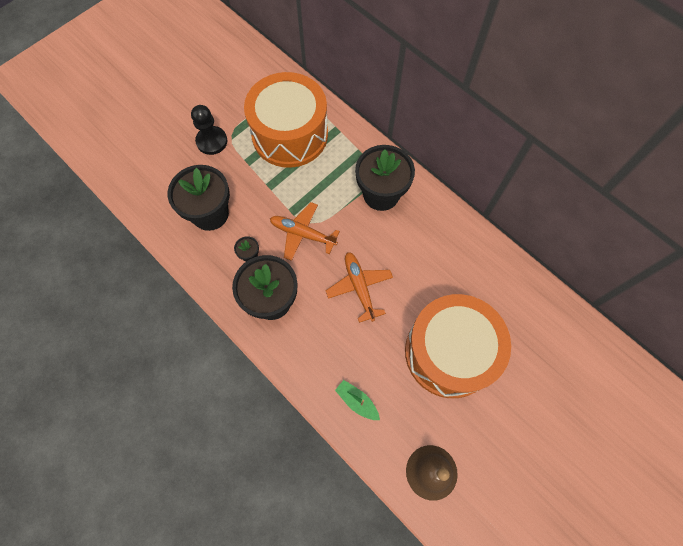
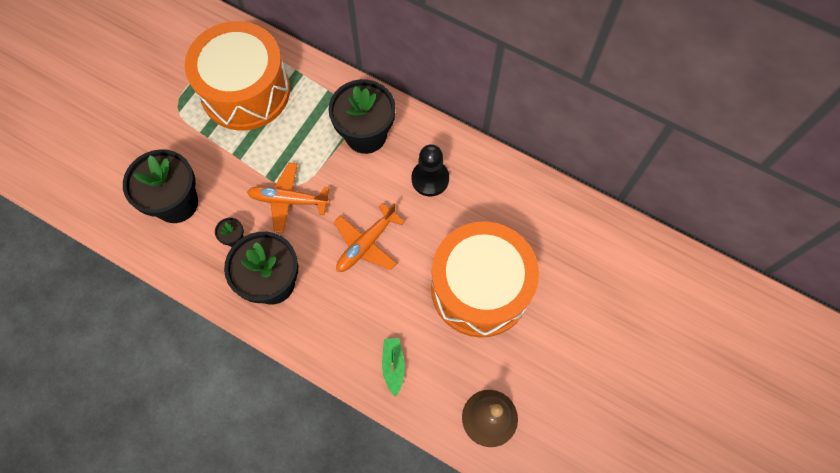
camera: 15 degrees left, 0 degrees up
(212, 141) = (156, 120): black pawn -> black pawn (430, 179)
(357, 401) = (393, 366): green boat -> green boat turned 60 degrees clockwise
(359, 287) = (366, 244): orange plane -> orange plane turned 105 degrees counterclockwise

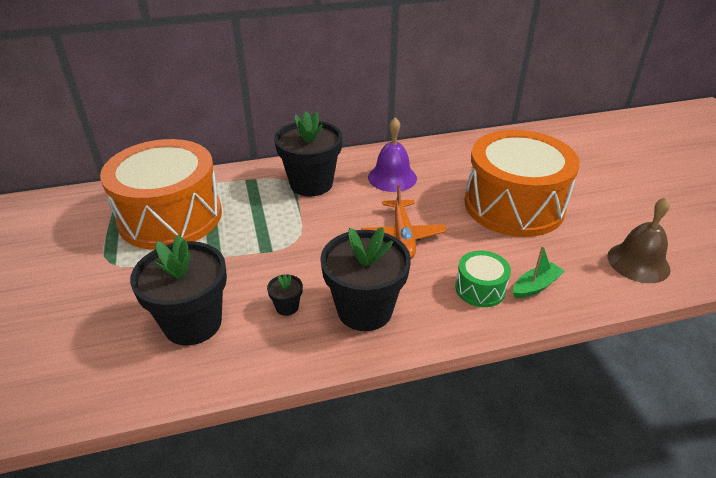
camera: 45 degrees left, 30 degrees down
(289, 200) = (302, 252): orange plane -> none
(357, 334) = (480, 289): none -> green drum
(393, 366) = (535, 286): green boat -> green boat turned 105 degrees clockwise
(430, 179) = (392, 177): black pawn -> purple bell

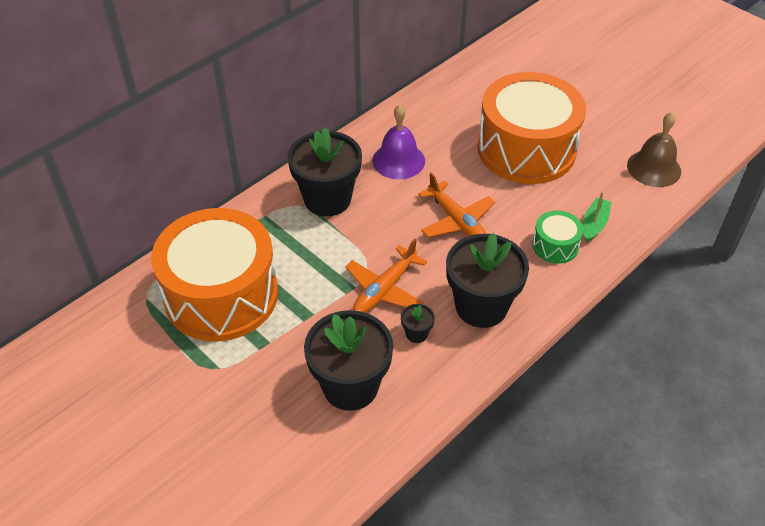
camera: 30 degrees left, 10 degrees up
(294, 262) = (385, 289): none -> orange plane

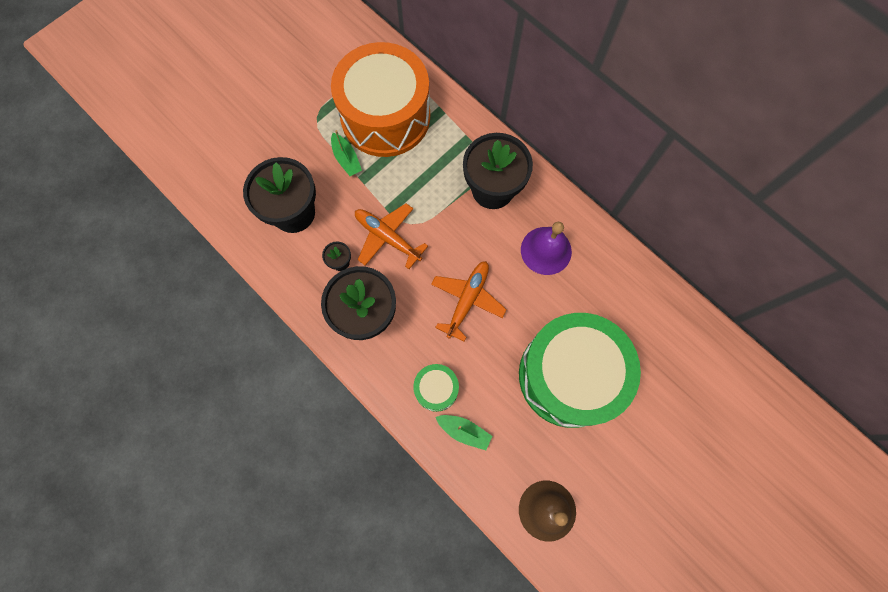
camera: 90 degrees right, 25 degrees up
(277, 333) = (346, 159): none -> green boat
(456, 221) = (467, 300): orange plane -> orange plane turned 150 degrees clockwise
(526, 149) = (569, 375): orange drum -> green drum

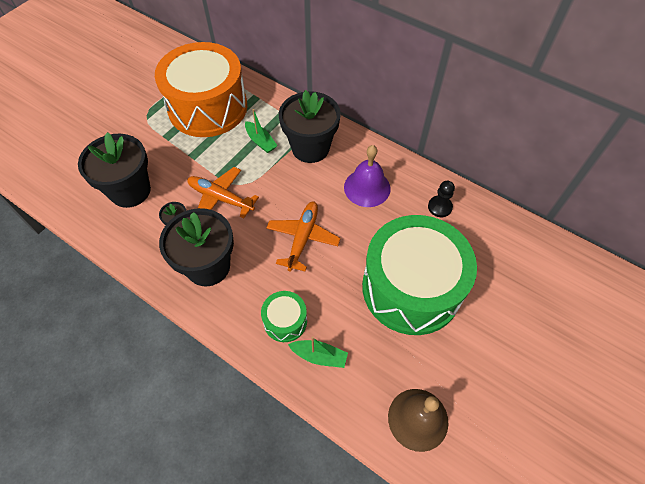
camera: 10 degrees left, 15 degrees down
(346, 159) = (176, 143): green boat -> green boat (260, 141)
(620, 287) = (439, 207): none -> black pawn

